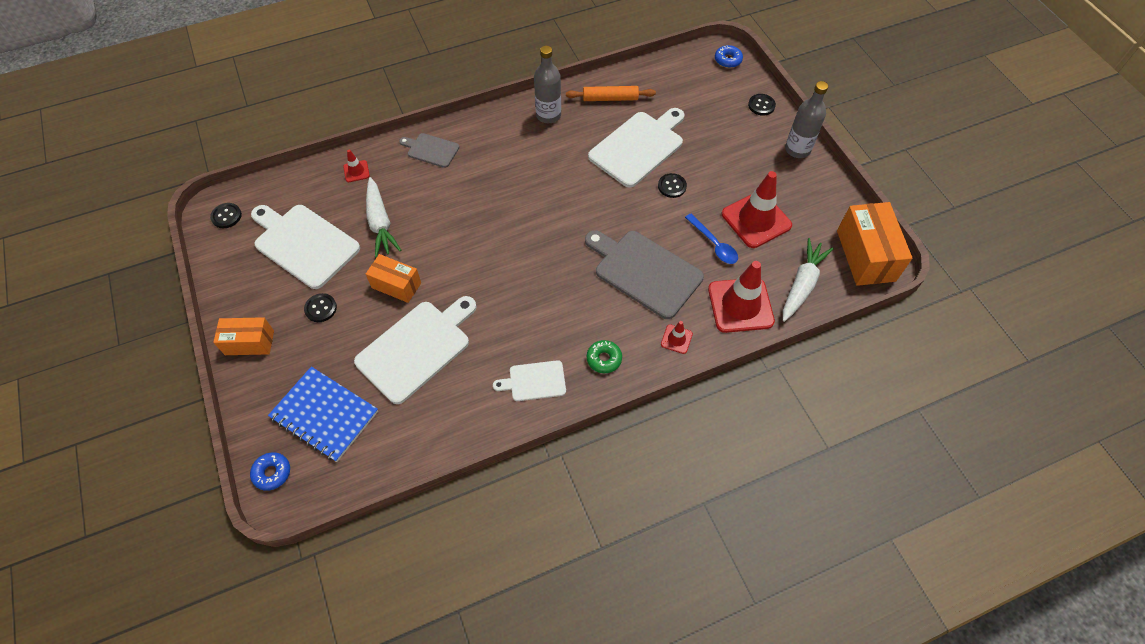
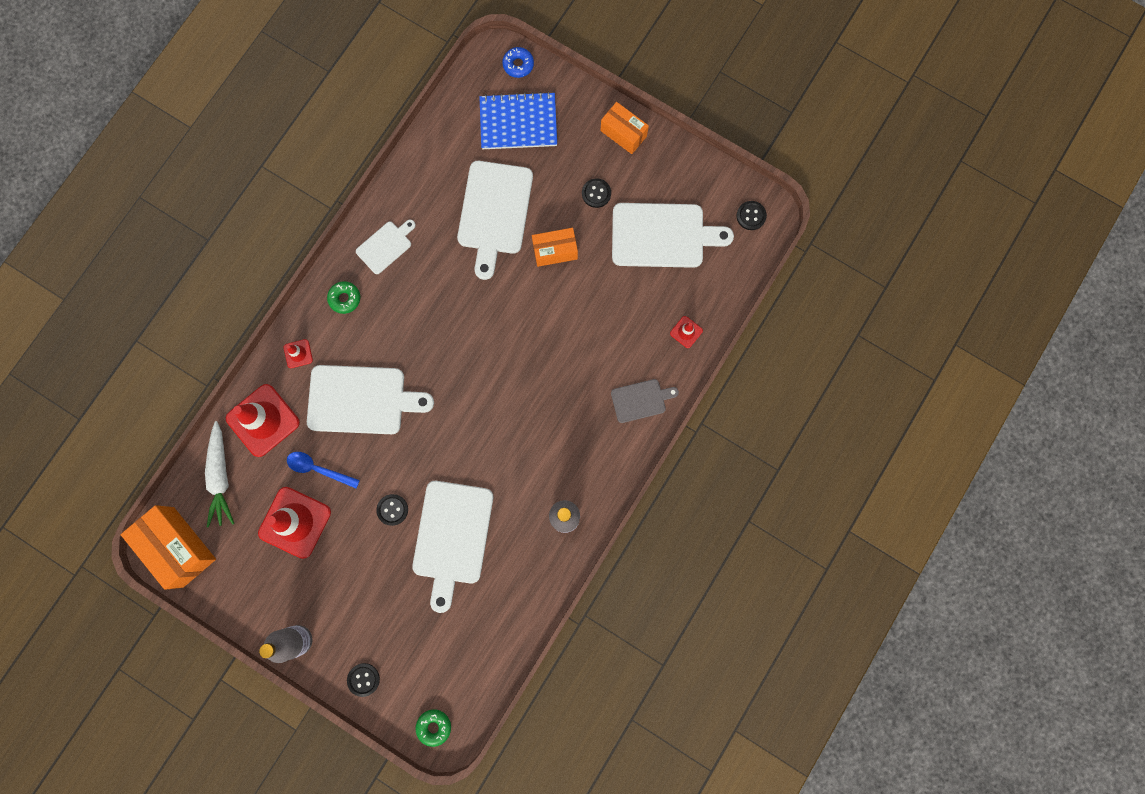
camera: 145 degrees right, 20 degrees up
(249, 342) = (623, 133): orange box -> orange box turned 75 degrees clockwise
(380, 223) = (618, 296): white carrot -> none
(610, 98) = (520, 582): orange rolling pin -> none
(644, 272) = (361, 399): grey cutting board -> white cutting board
(727, 60) = (434, 726): blue donut -> green donut

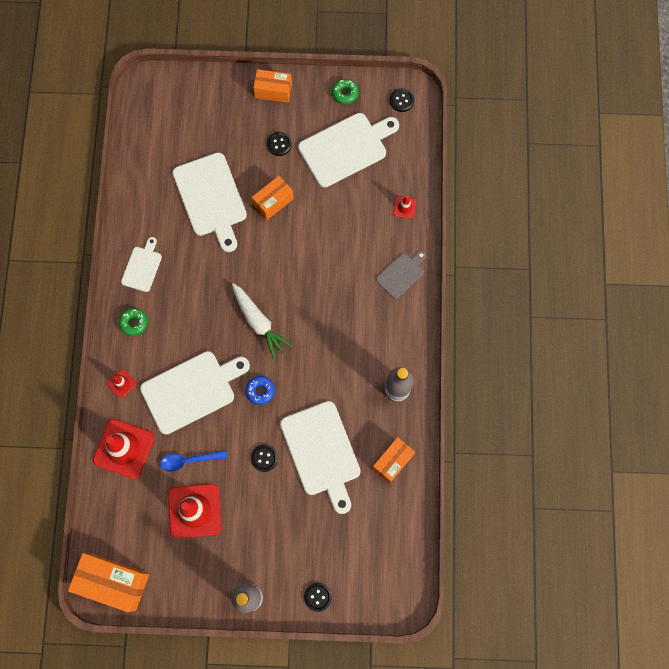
camera: 30 degrees left, 5 degrees down
(221, 477) = (116, 509): white carrot -> white carrot (259, 322)
(434, 726) = (392, 600): green donut -> green donut (345, 93)
(517, 588) = (392, 461): none -> orange box
(518, 65) = (165, 82): blue donut -> blue donut (260, 391)
(518, 122) = (190, 124): blue notebook -> none

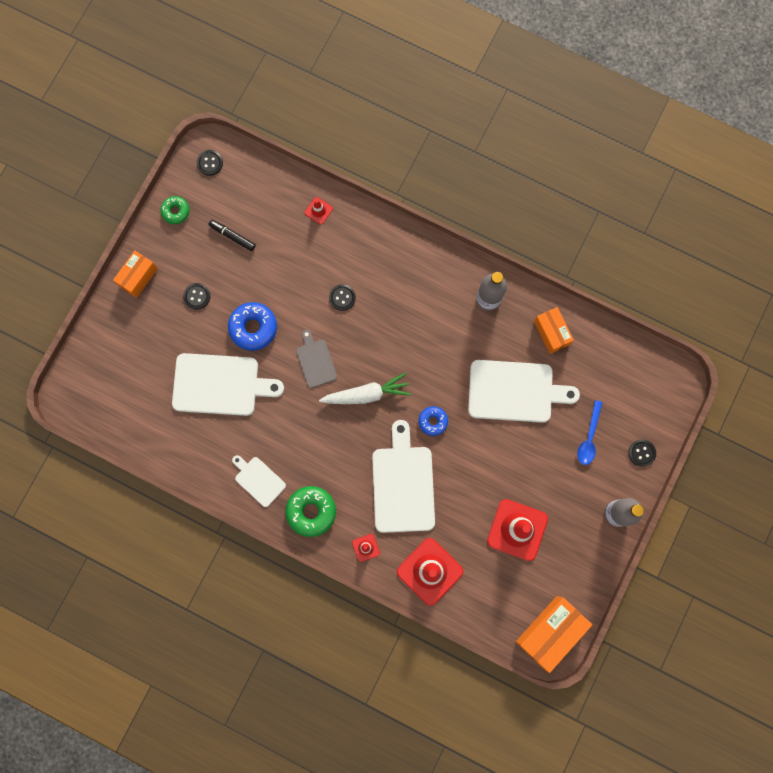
camera: 65 degrees left, 5 degrees up
(134, 323) = (311, 511): green donut -> green donut, size x1.67
(189, 460) = (468, 515): blue spoon -> blue spoon (589, 437)
(264, 458) = (497, 445): black button -> black button (342, 297)
(273, 202) = (253, 328): orange box -> blue donut
(346, 148) = (232, 236): white cutting board -> black marker
(401, 274) = (381, 244): grey cutting board -> grey cutting board (315, 361)

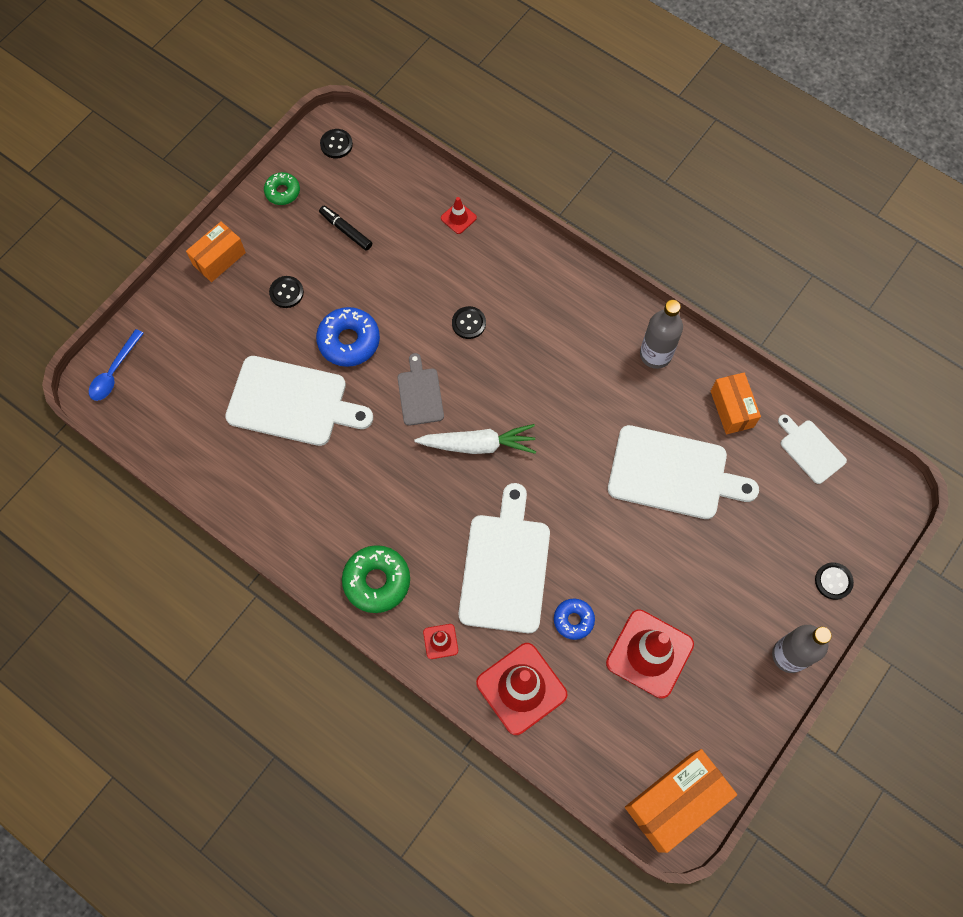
camera: 10 degrees right, 10 degrees down
(258, 480) = (316, 529): white cutting board -> white cutting board (810, 449)
(433, 421) = (558, 493): blue donut -> blue donut (573, 620)
(589, 437) = (764, 549): blue spoon -> blue spoon (114, 372)

